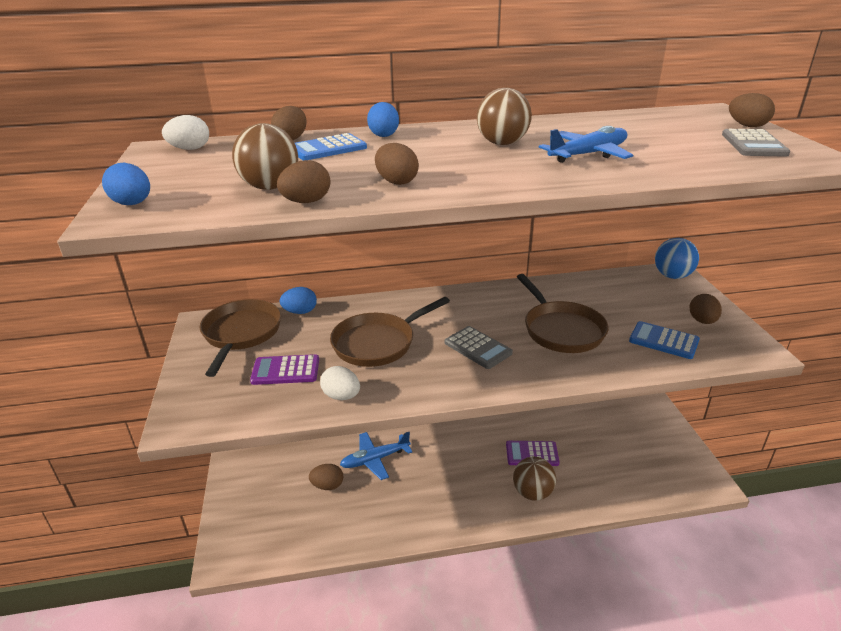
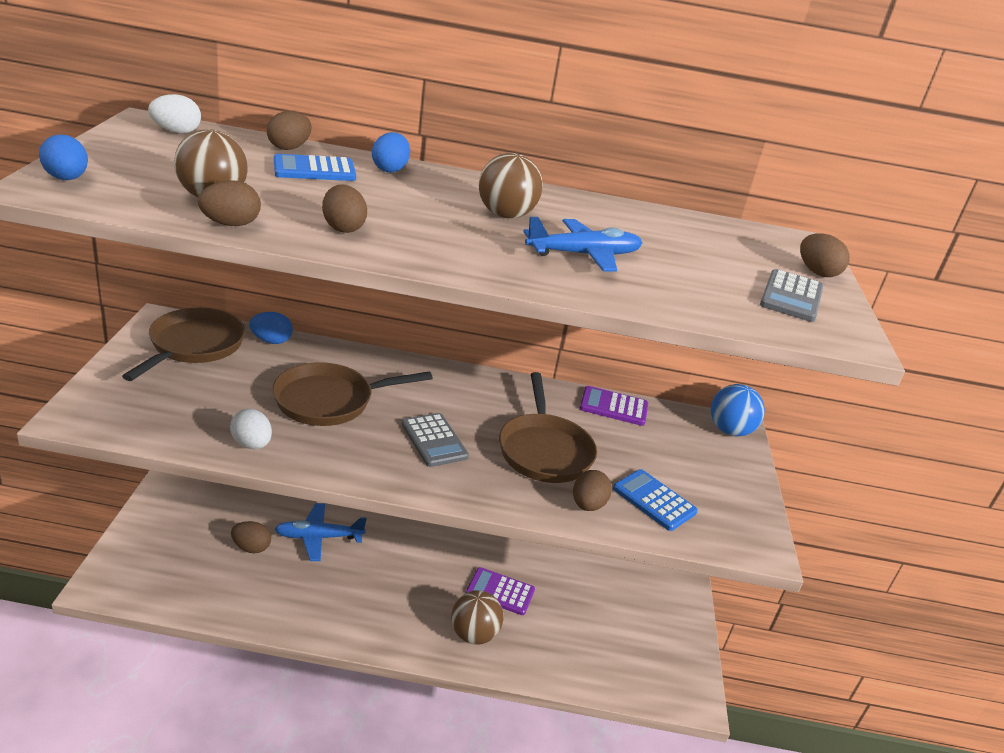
camera: 10 degrees right, 0 degrees up
(285, 370) = (213, 399): purple calculator -> purple calculator (613, 407)
(702, 321) = (720, 493): brown egg -> brown egg (588, 505)

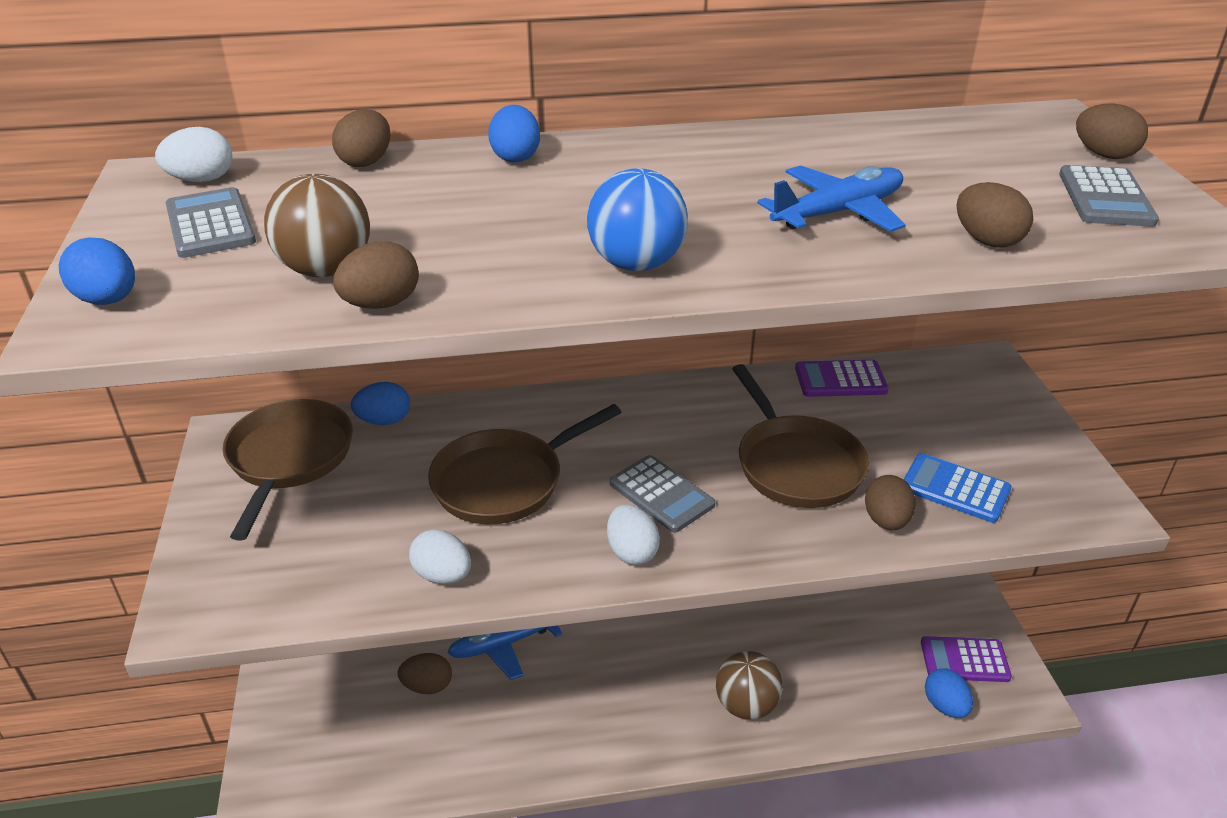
camera: 10 degrees left, 5 degrees up
(161, 156) = (210, 224): none -> grey calculator
(314, 170) = (423, 186): blue calculator -> none
(343, 228) = (526, 264): brown egg -> brown egg (987, 241)
(390, 469) = (632, 552): none -> white egg
(500, 592) = (750, 640): purple calculator -> purple calculator (964, 660)
(505, 215) = (704, 183): brown ball -> none
(626, 684) = (945, 706): none -> blue egg
(729, 430) = (984, 369): blue ball -> blue ball (636, 264)

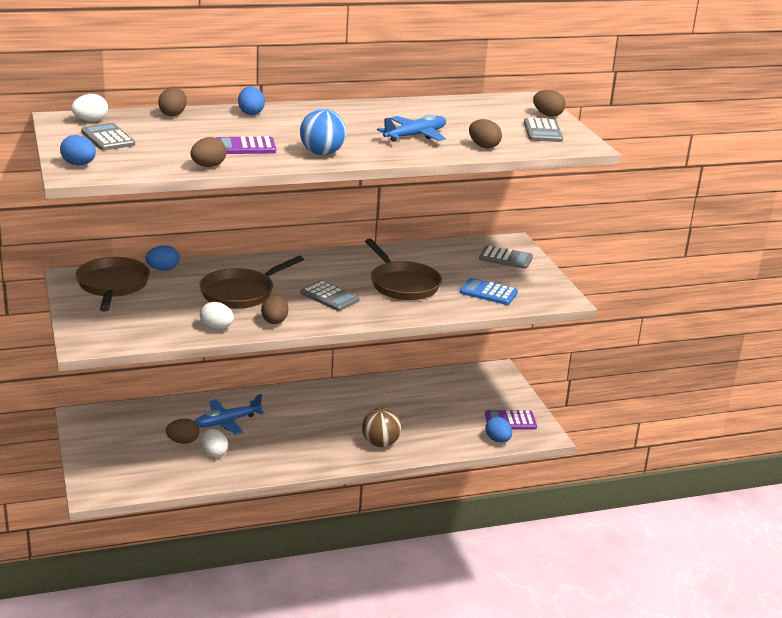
camera: 10 degrees left, 10 degrees down
(326, 270) = (176, 154): brown ball -> none
(632, 552) = (316, 318): white egg -> white egg (214, 453)
(840, 380) = (427, 250): purple calculator -> purple calculator (245, 147)
(886, 521) = (451, 305): brown egg -> brown egg (274, 322)
(980, 401) = (505, 258): none -> grey calculator

